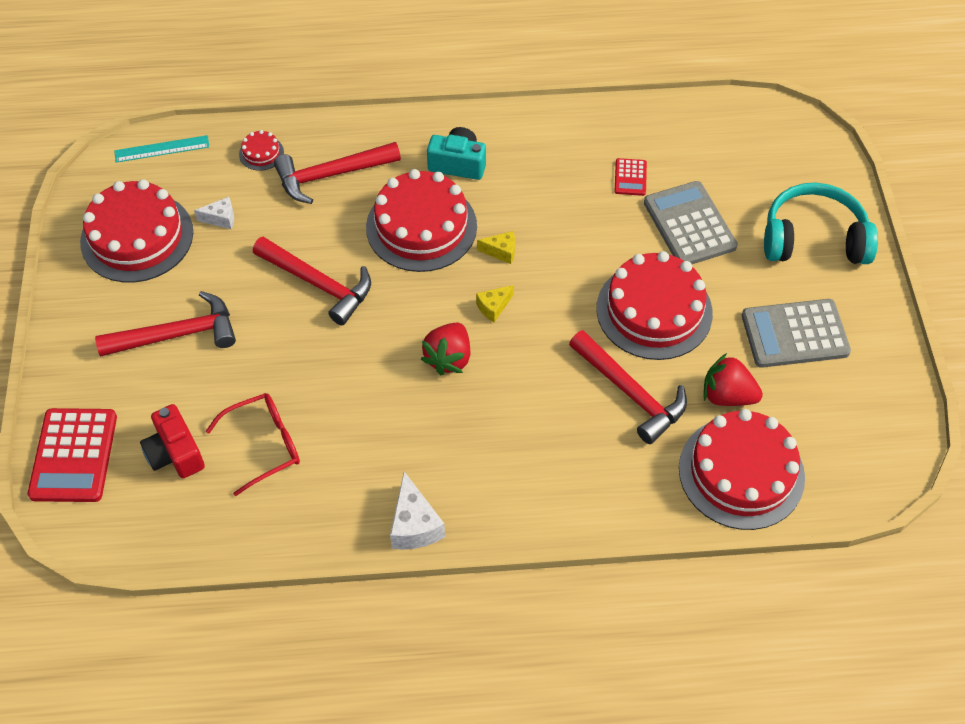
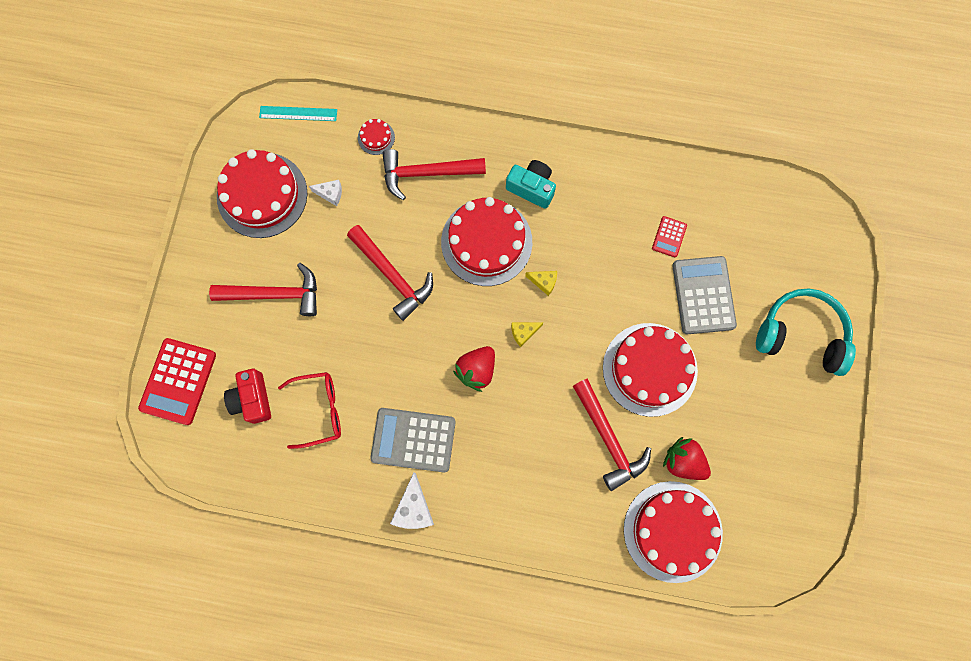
camera: 15 degrees right, 20 degrees up
(794, 334) = (755, 420): grey calculator -> grey calculator (413, 440)

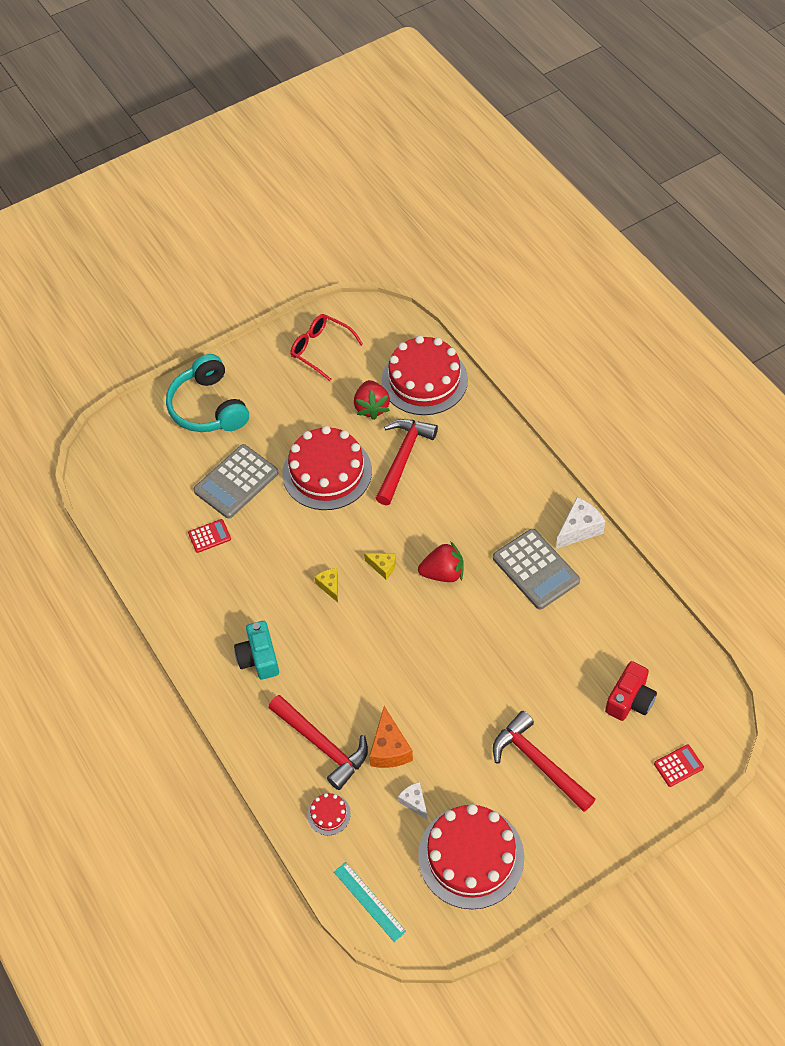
camera: 130 degrees left, 20 degrees down
(178, 381) = (678, 766): red calculator -> red calculator, size x0.50
(319, 410) = (585, 648): red glasses -> red glasses (321, 349)
(381, 211) = (389, 749): none -> orange cheese
(392, 275) = (433, 692): red hammer -> none
(486, 242) = (337, 651): red cake -> none

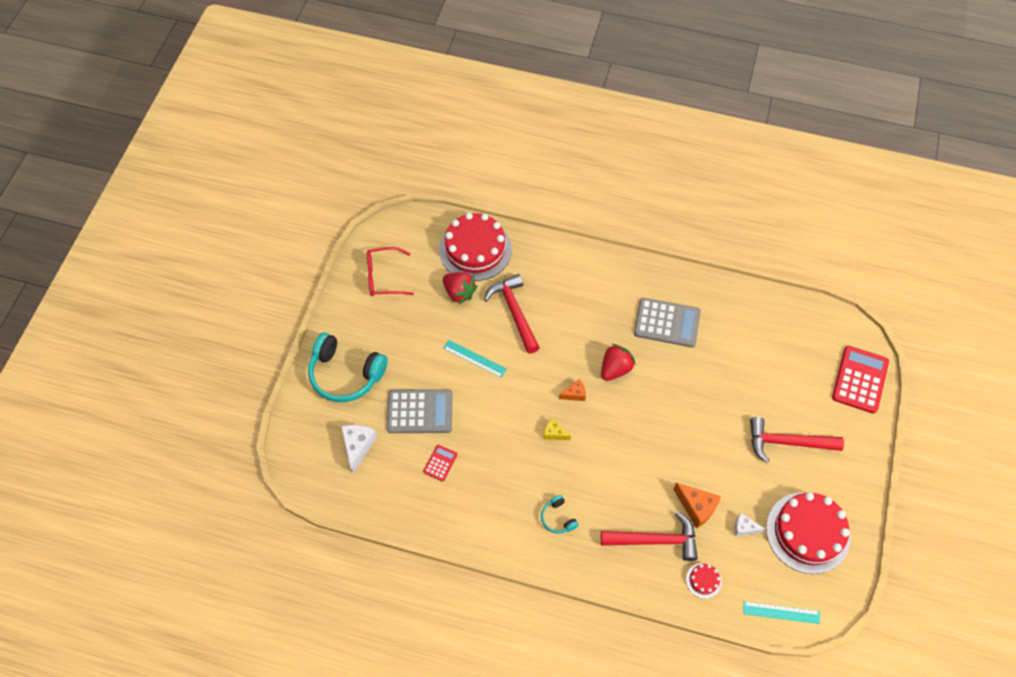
camera: 45 degrees left, 5 degrees up
(236, 482) = (420, 412): grey calculator -> grey calculator turned 90 degrees counterclockwise
(259, 658) = (558, 518): turquoise camera -> turquoise headphones
(327, 472) = (474, 358): red cake -> turquoise ruler
(383, 567) = (575, 394): yellow cheese -> orange cheese
(579, 529) = (666, 278): white cheese -> white cheese (358, 447)
(630, 700) = (797, 362): red camera -> none
(678, 766) = (860, 380): red calculator -> red calculator, size x2.01

